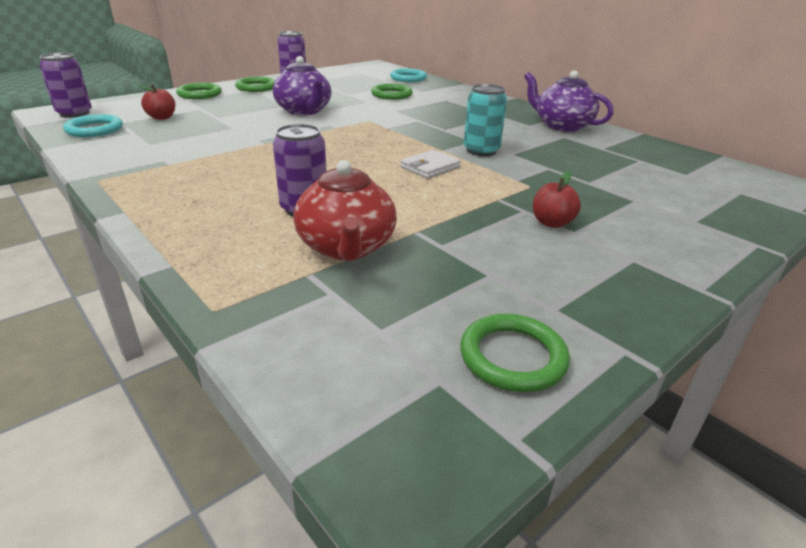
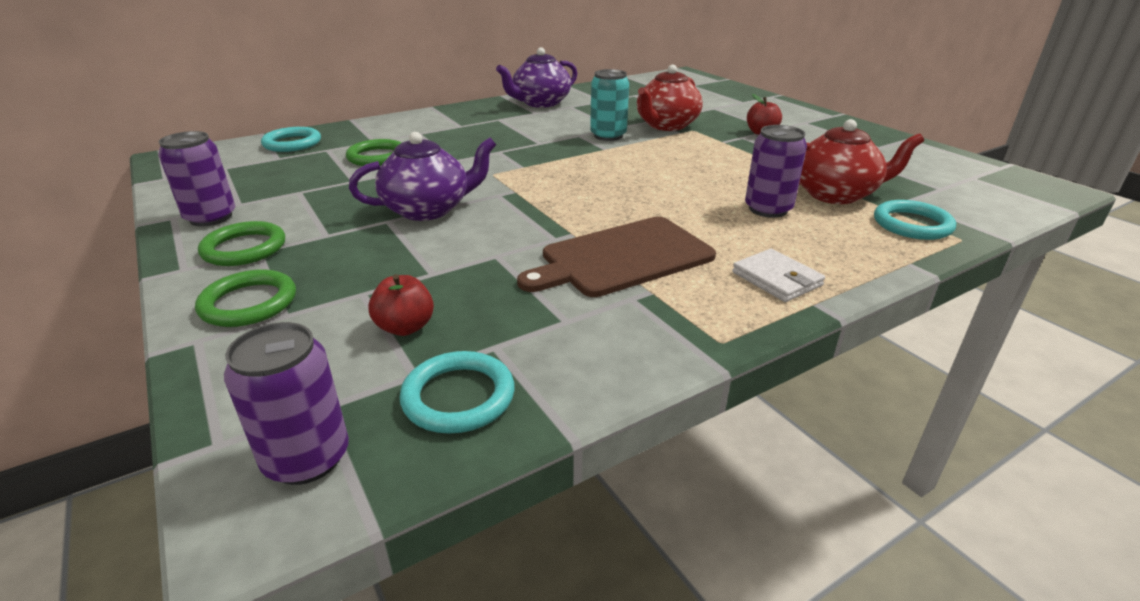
camera: 80 degrees left, 0 degrees up
(221, 156) = (622, 258): none -> brown cutting board
(259, 283) = (912, 224): none -> turquoise ring
(430, 167) = (653, 157): white wallet -> white wallet (776, 279)
(512, 357) = (936, 160): green ring -> none
(535, 174) = (666, 125): none -> red teapot

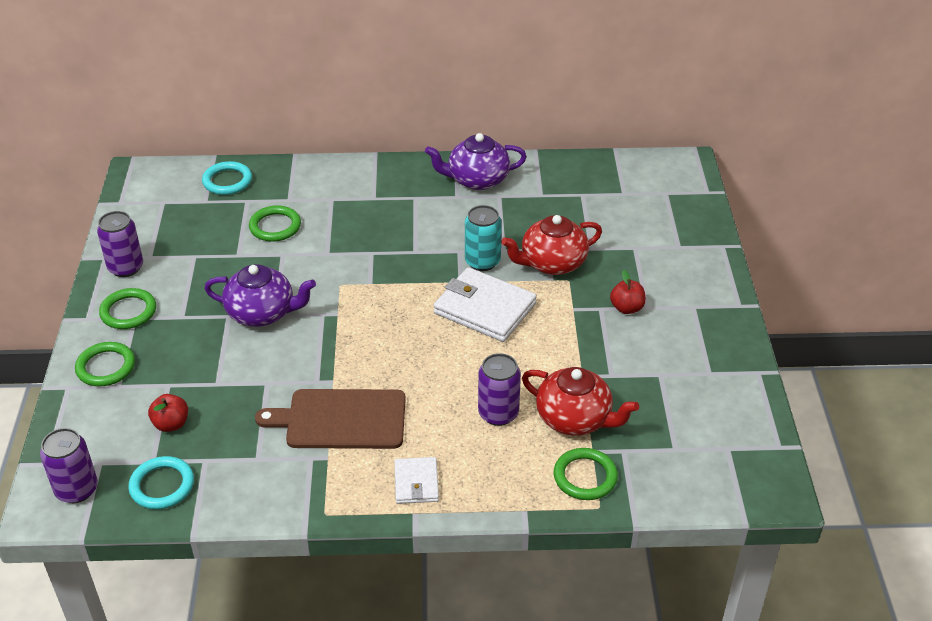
camera: 30 degrees right, 10 degrees up
(651, 157) = (485, 308): none -> white wallet
(912, 224) = (585, 477): turquoise ring -> green ring

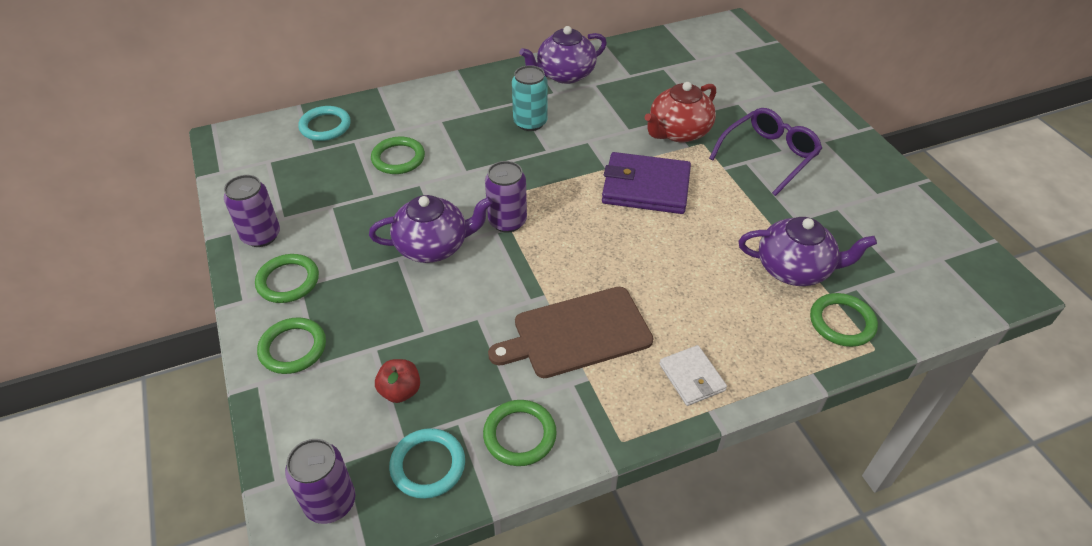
camera: 20 degrees left, 5 degrees up
(245, 485) = (520, 435): none -> green ring
(482, 261) = (616, 145): turquoise can -> turquoise can (530, 122)
(485, 308) = (646, 187): white wallet -> purple wallet
(498, 413) = (723, 283): purple can -> purple can (507, 221)
(574, 419) = (794, 269): red teapot -> purple teapot
(626, 308) = (768, 156): red apple -> purple glasses

